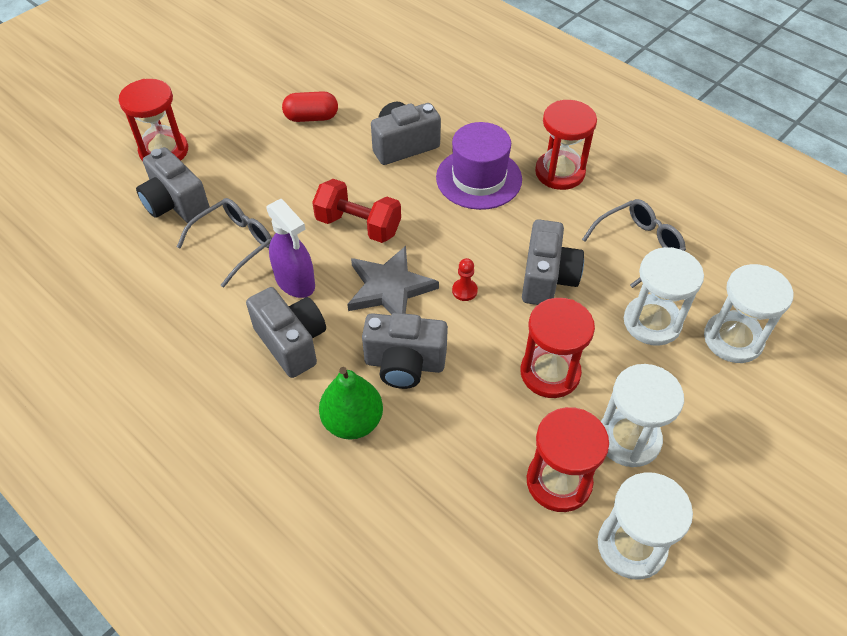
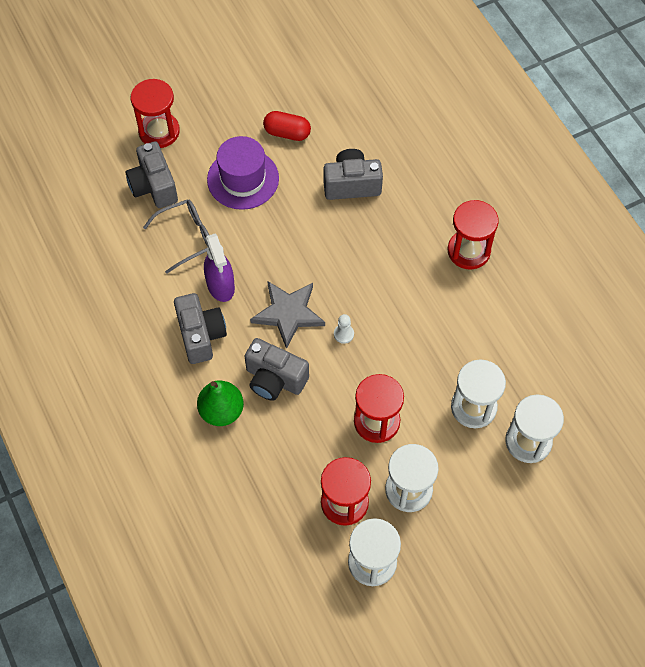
camera: 20 degrees right, 10 degrees up
(358, 225) = (286, 250): red dumbbell -> none
(464, 291) = (343, 334): red pawn -> white pawn
(479, 178) = (399, 236): purple hat -> purple hat (243, 179)
(547, 278) = (411, 344): grey camera -> none
(638, 246) = (498, 339): grey glasses -> none

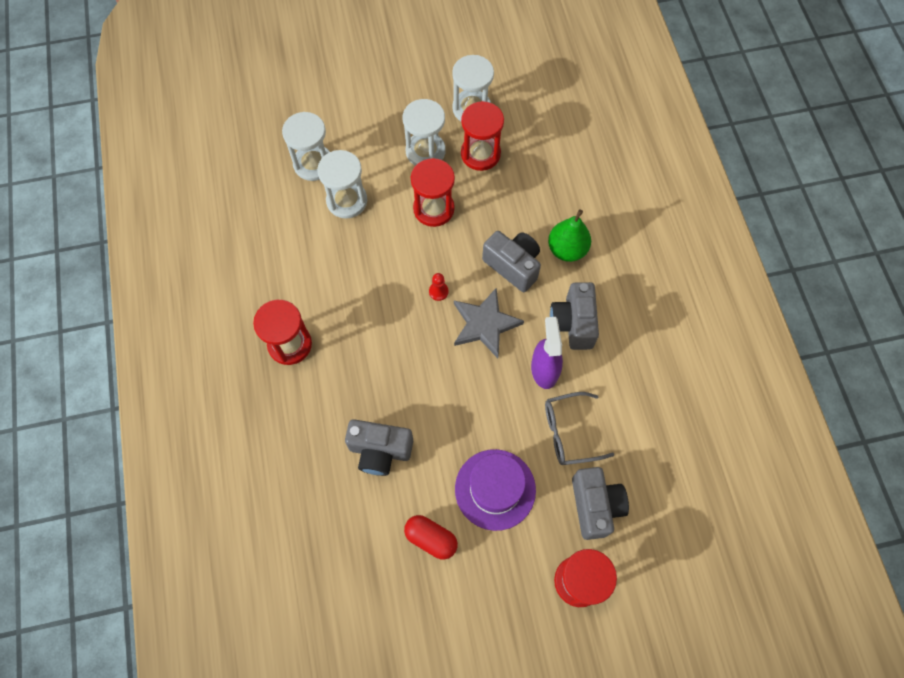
camera: 165 degrees left, 5 degrees up
(343, 334) = (438, 291): white pawn -> red pawn

